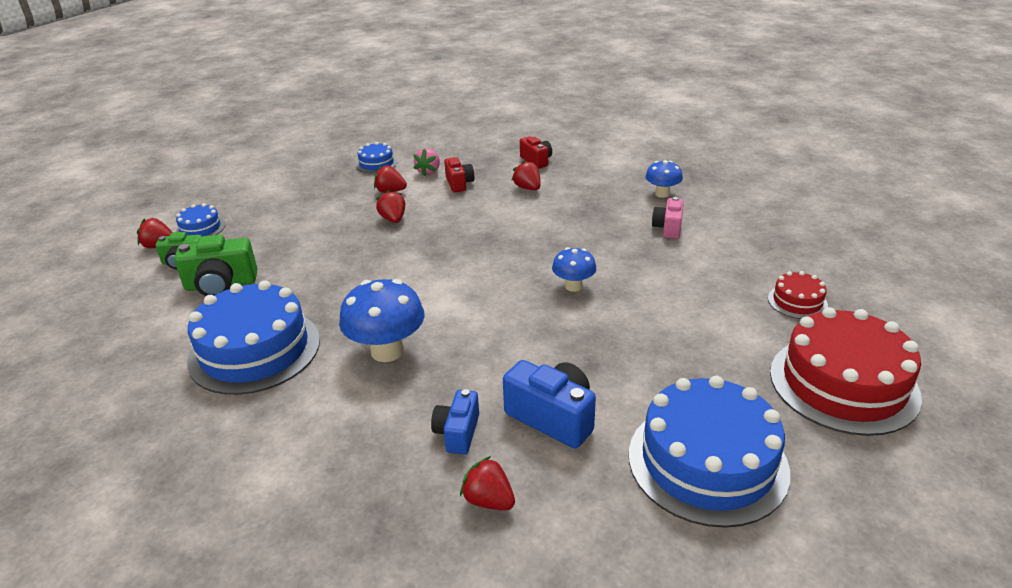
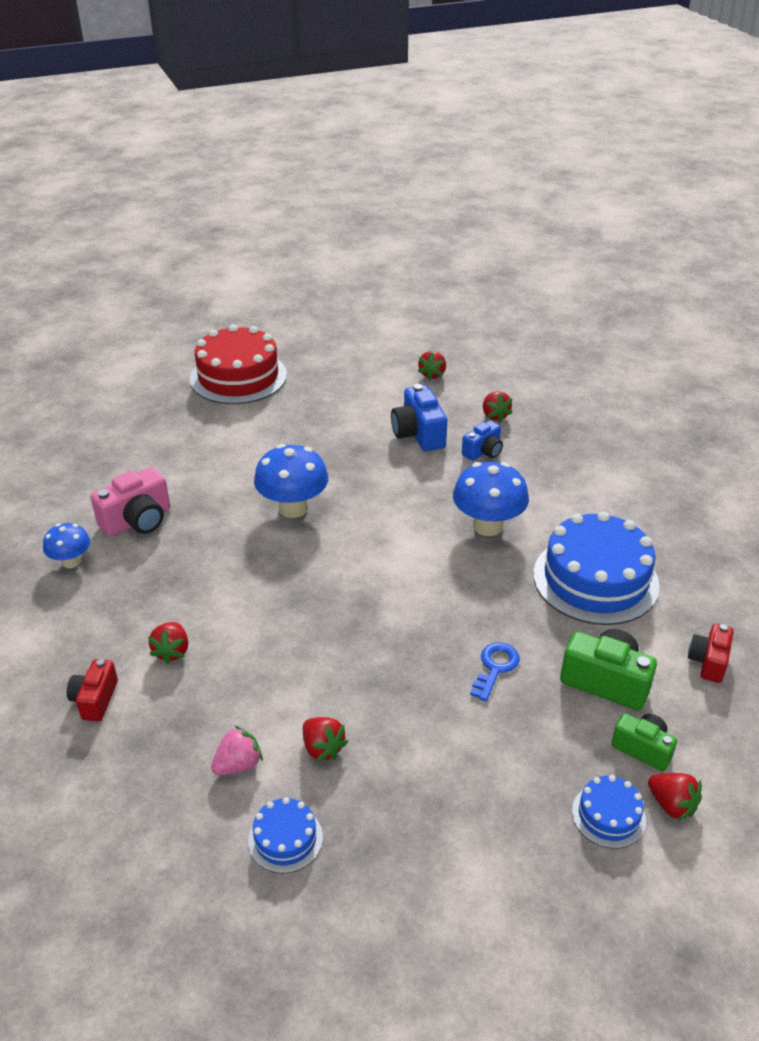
camera: 145 degrees left, 5 degrees up
(310, 260) = (495, 668): none -> blue key
(393, 219) = (363, 686): red strawberry -> red strawberry (432, 374)
(459, 183) = (231, 710): red camera -> red camera (708, 662)
(573, 286) = (293, 508): blue mushroom -> blue mushroom, size x1.70
(668, 228) = (138, 521): pink camera -> pink camera, size x1.57
(707, 462) = (365, 382): blue cake -> none
(797, 301) = (170, 422): red cake -> none

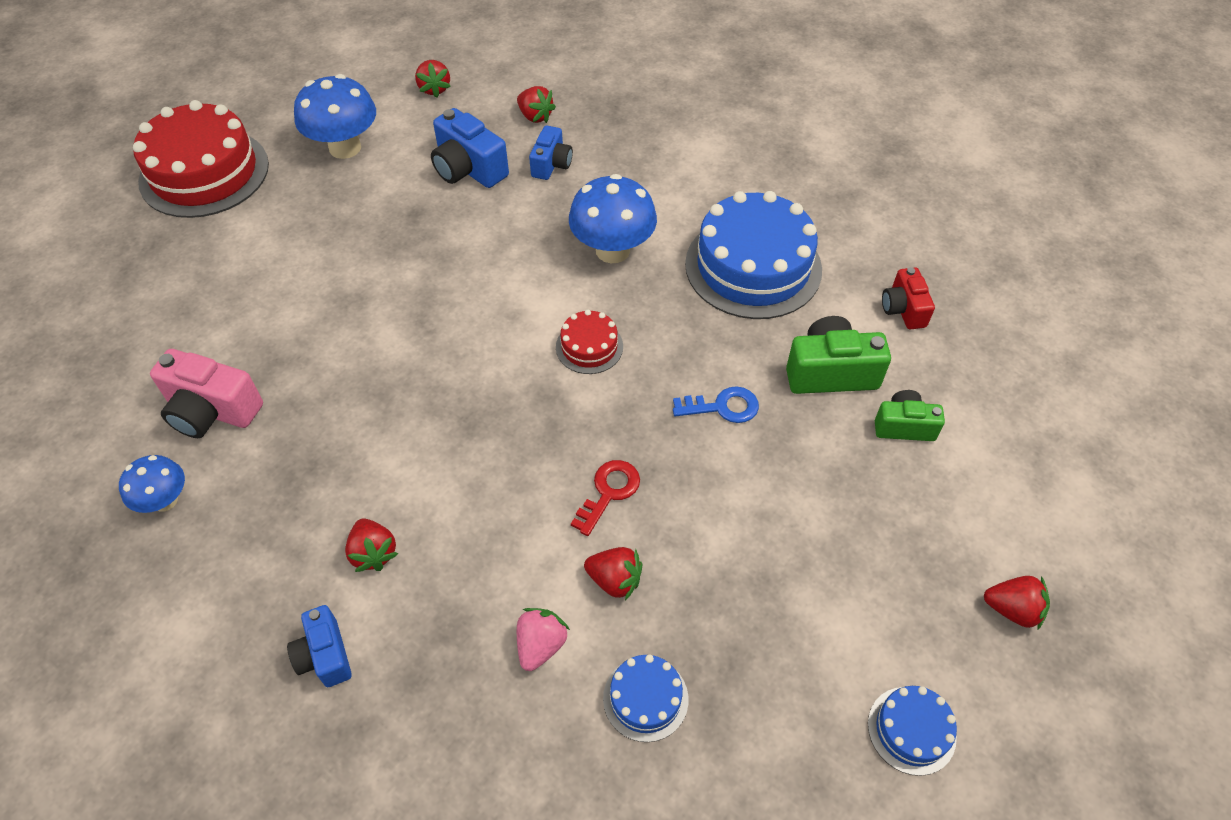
camera: 30 degrees left, 15 degrees up
(95, 700) = (325, 655): red camera -> blue camera
(138, 521) = (212, 411): pink camera -> pink camera turned 90 degrees clockwise
(293, 508) = (390, 316): blue mushroom -> blue mushroom (345, 148)
(362, 687) = (609, 492): none -> red key
(421, 584) = (589, 347): none -> red cake
(495, 668) = (722, 407): blue key -> blue key turned 90 degrees clockwise
(608, 815) = (917, 509): blue cake -> blue cake (911, 730)
(671, 805) = (961, 470): red strawberry -> red strawberry (1012, 609)

